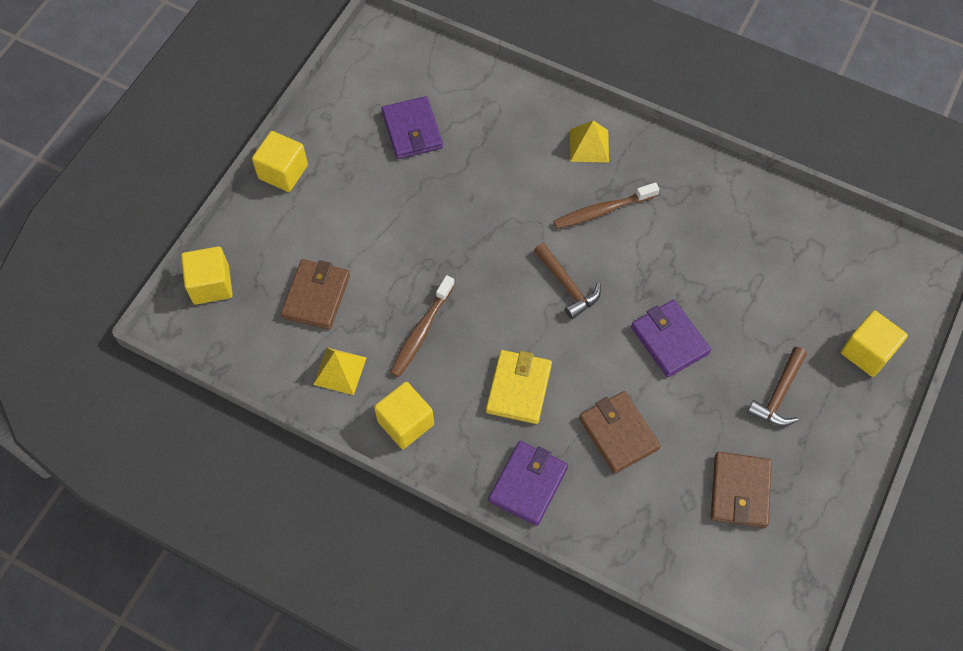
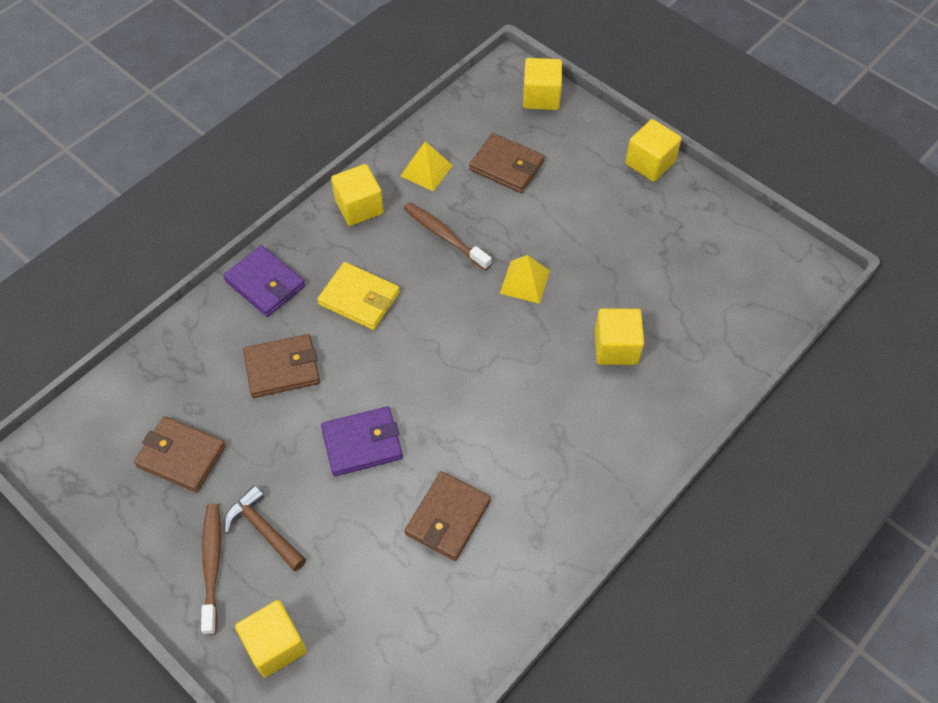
camera: 105 degrees right, 5 degrees down
(412, 130) = (678, 274): purple wallet -> none
(505, 165) = (616, 347): none -> yellow cube
(567, 286) = (454, 367): brown hammer -> none
(589, 145) = (624, 435): yellow pyramid -> yellow pyramid (524, 282)
(602, 211) = (535, 424): brown toothbrush -> brown toothbrush (212, 565)
(711, 255) = (448, 518): none -> brown wallet

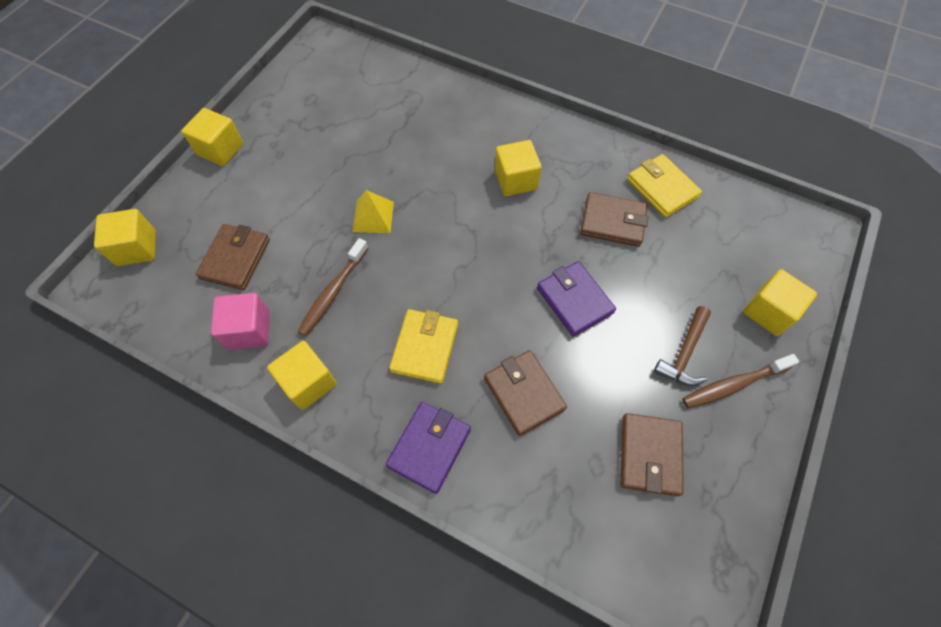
camera: 105 degrees left, 5 degrees up
(426, 170) = (249, 330): yellow pyramid -> pink cube
(480, 595) = (662, 188): none -> yellow wallet
(616, 347) = (423, 144): yellow cube -> yellow cube (515, 180)

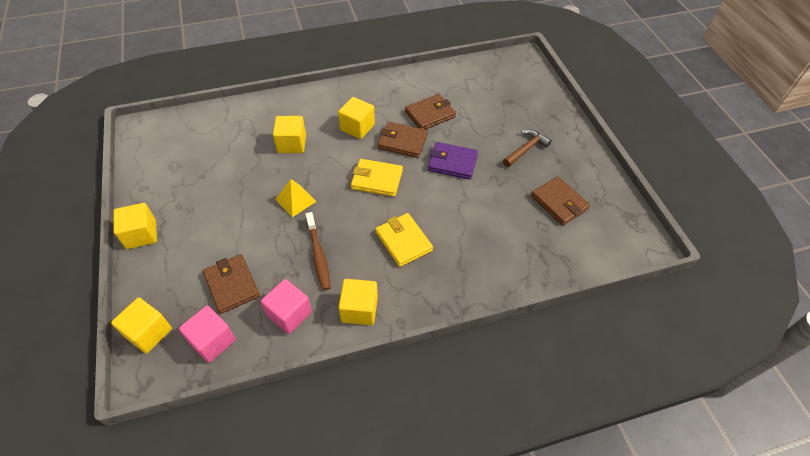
camera: 45 degrees left, 10 degrees down
(169, 299) = (212, 341): none -> pink cube
(429, 447) = (460, 284): purple wallet -> none
(524, 393) = (476, 222): brown wallet -> brown wallet (402, 142)
(662, 188) = (436, 83): yellow wallet -> yellow wallet (377, 180)
(684, 353) = (526, 149): brown hammer -> brown hammer turned 120 degrees counterclockwise
(733, 384) = (559, 146): brown toothbrush -> none
(768, 311) = (540, 106): yellow cube -> yellow cube (292, 144)

